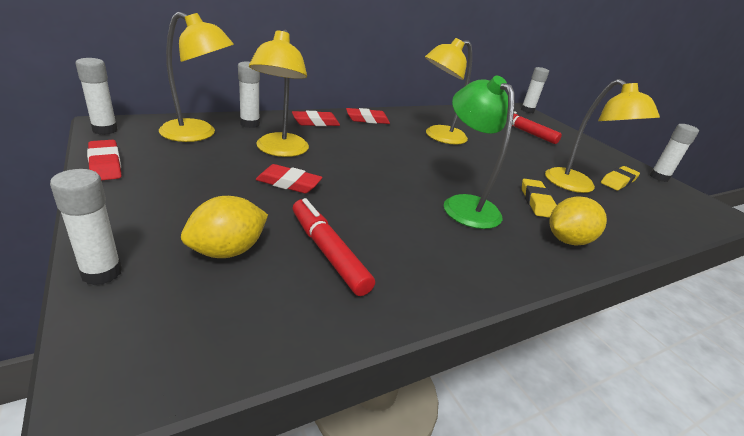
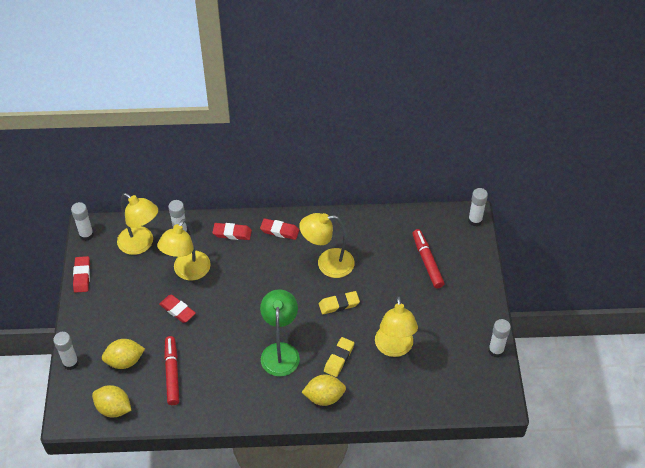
camera: 30 degrees right, 20 degrees up
(236, 331) = (114, 408): none -> yellow lemon
(618, 181) = (443, 349): yellow eraser -> yellow eraser (339, 304)

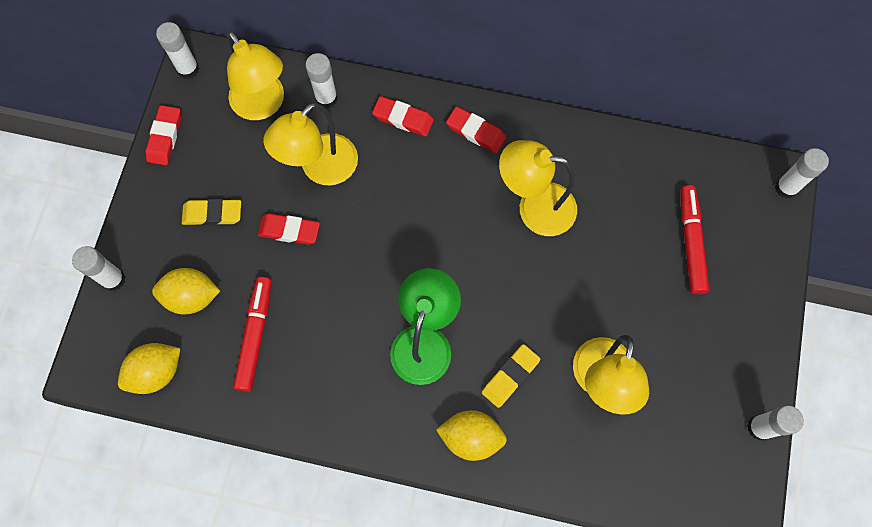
camera: 15 degrees right, 20 degrees up
(114, 408) = (156, 372): yellow lemon -> yellow lemon turned 75 degrees counterclockwise
(177, 310) = (289, 231): red eraser -> red eraser turned 45 degrees counterclockwise
(339, 304) = (534, 282): yellow eraser -> yellow eraser (212, 214)

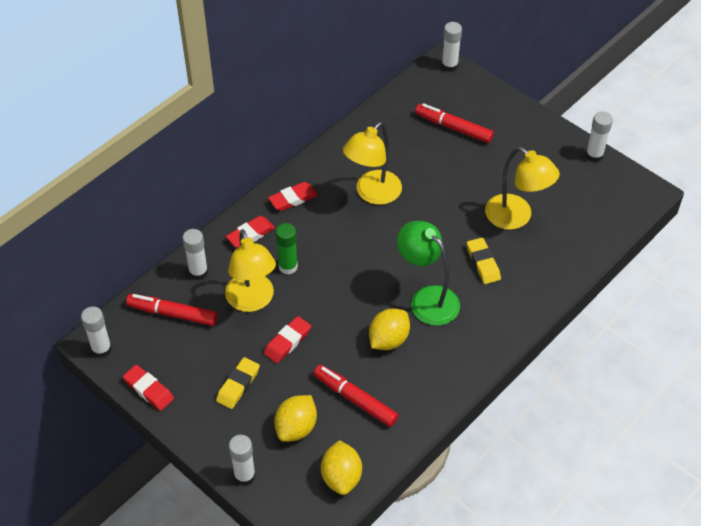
camera: 60 degrees left, 20 degrees down
(263, 105) = (172, 314): yellow lamp -> red marker
(384, 177) = (288, 267): none -> green glue stick
(471, 437) = (511, 304): yellow lemon -> yellow lemon (388, 340)

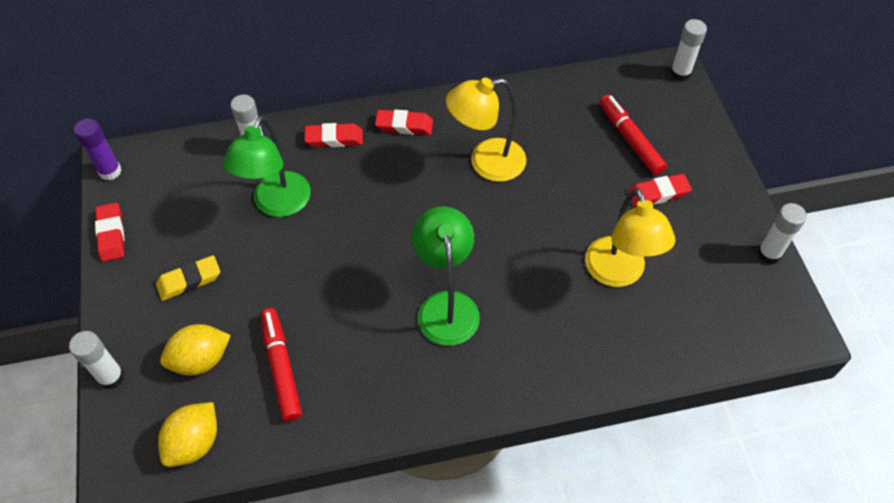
camera: 35 degrees right, 5 degrees up
(101, 349) = (110, 171): white glue stick -> purple glue stick
(172, 314) = (198, 174): red marker -> none
(252, 301) = (277, 204): yellow lamp -> green lamp
(287, 342) = (272, 265): red eraser -> red eraser (658, 193)
(288, 267) = (340, 190): green glue stick -> none
(388, 340) = (369, 325): yellow lemon -> none
(483, 263) = (539, 302): yellow eraser -> none

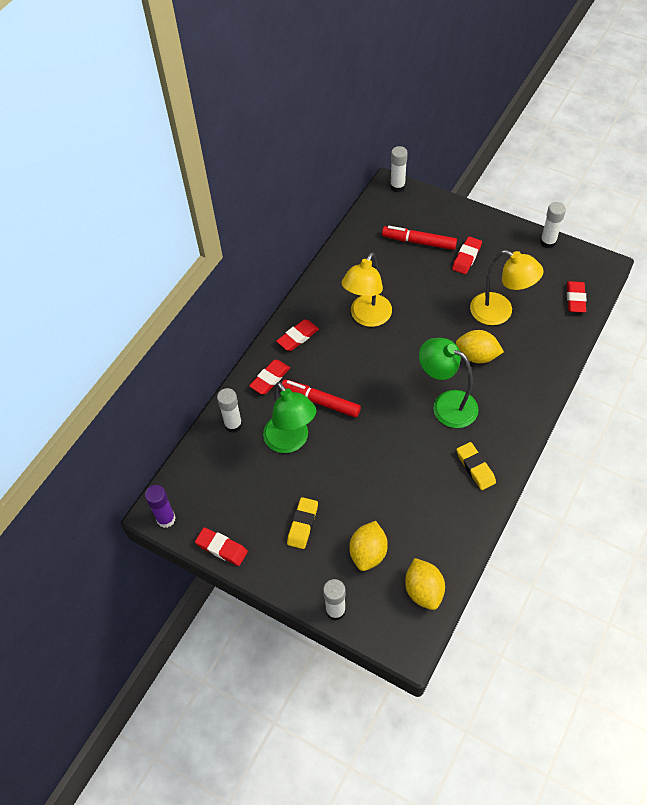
camera: 45 degrees left, 0 degrees up
(281, 367) = (412, 513): red marker -> red marker (320, 401)
(390, 388) = (475, 467): none -> yellow eraser
(538, 291) = (477, 356): none -> yellow lemon
(720, 335) = (575, 299): none -> red eraser

